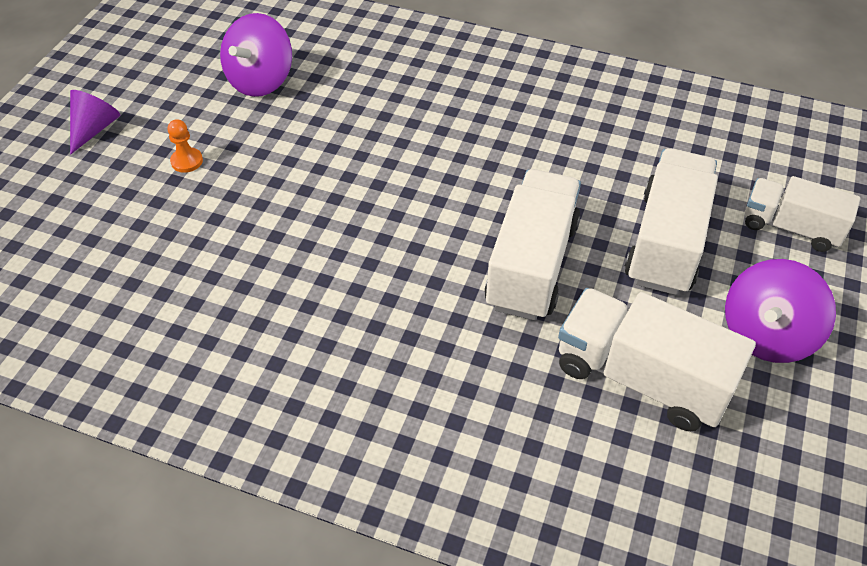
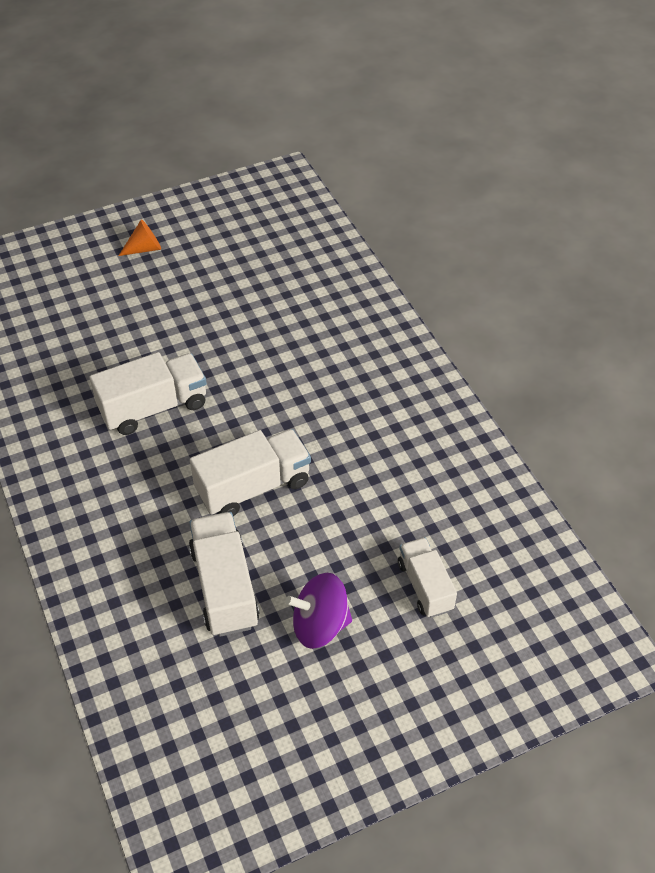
camera: 45 degrees right, 0 degrees up
(94, 129) = (144, 248): purple cone -> orange cone
(187, 161) = (164, 299): orange pawn -> none
(261, 80) = (256, 276): purple spinning top -> none
(666, 242) = (341, 534): white truck -> white truck (154, 407)

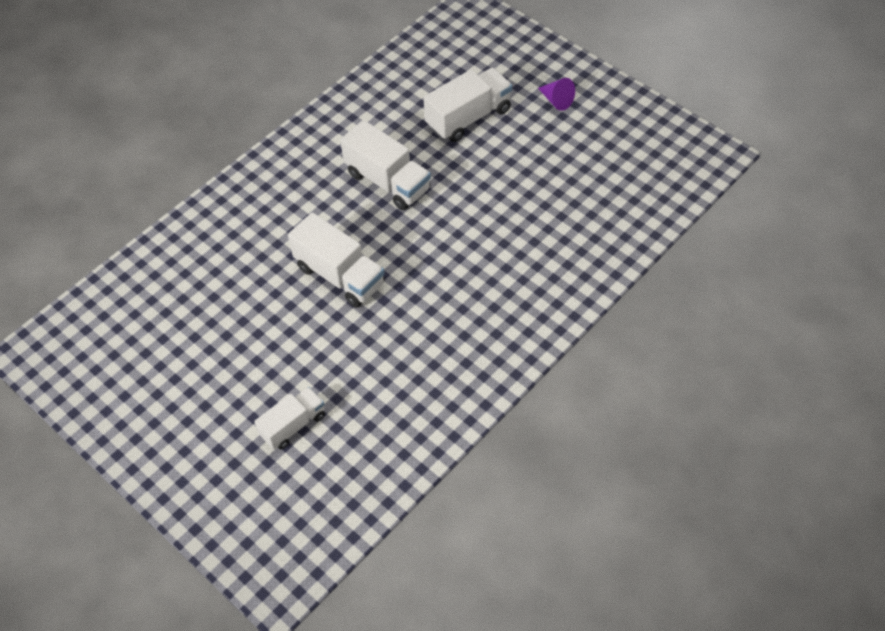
camera: 70 degrees right, 5 degrees up
(144, 248) = (556, 100): orange cone -> purple cone
(224, 587) = (241, 294): white truck -> white truck (468, 117)
(320, 625) = (231, 367): purple spinning top -> none

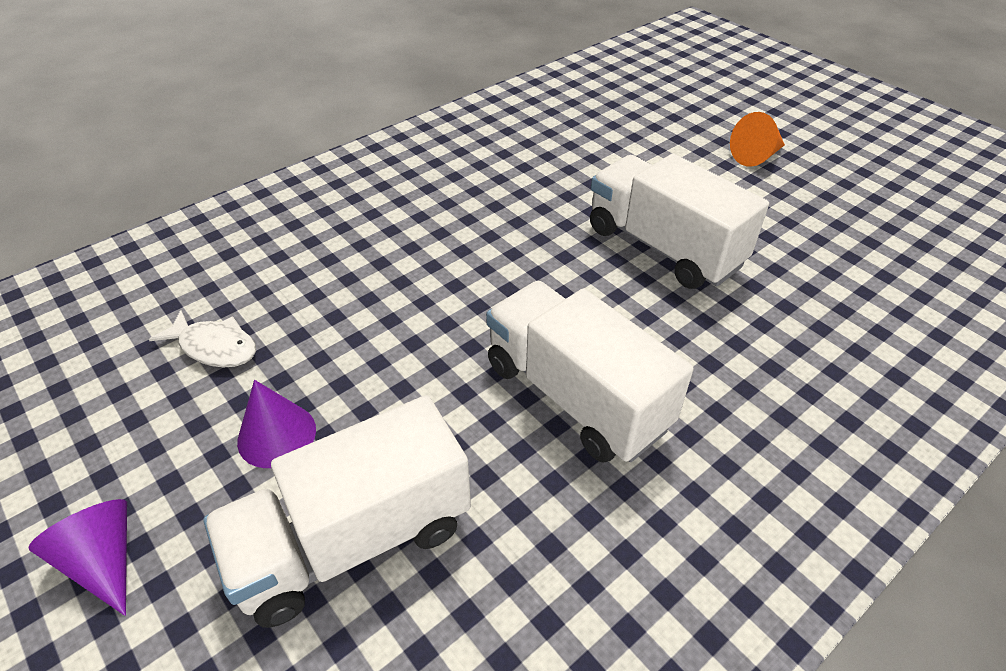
camera: 175 degrees left, 10 degrees down
(265, 370) = (756, 156): none -> orange cone
(293, 425) = (705, 111): white truck -> none
(515, 148) = (277, 435): none -> purple cone
(567, 182) = (214, 347): none -> white fish

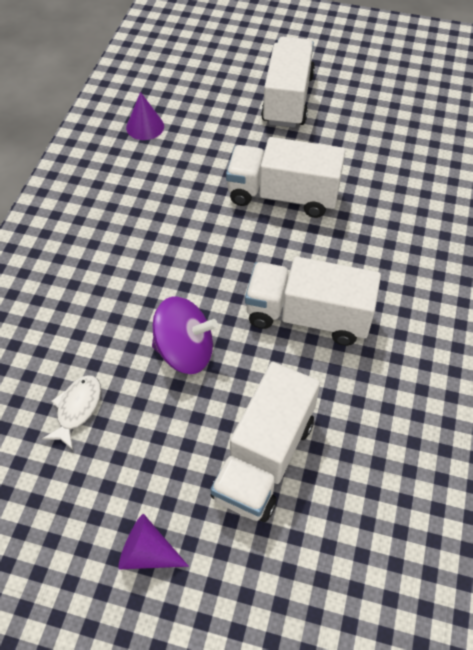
camera: 35 degrees left, 10 degrees up
(214, 347) = (77, 409): white fish -> white fish turned 60 degrees counterclockwise
(277, 435) = (171, 434): purple cone -> purple cone (145, 127)
(386, 352) = (185, 351): none -> purple spinning top
(756, 156) = (287, 99): orange cone -> white truck

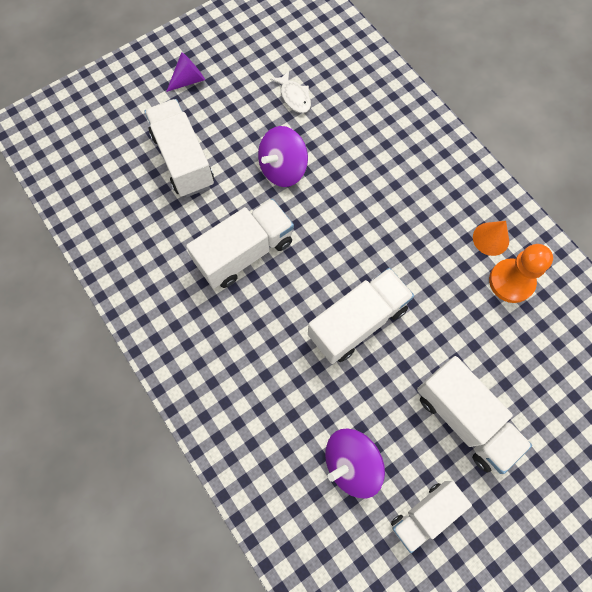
camera: 130 degrees right, 15 degrees up
(115, 157) = (490, 239): none -> orange cone
(145, 127) = (511, 281): purple cone -> orange pawn
(374, 86) = (425, 514): none -> white truck
(391, 137) = (351, 463): none -> purple spinning top

